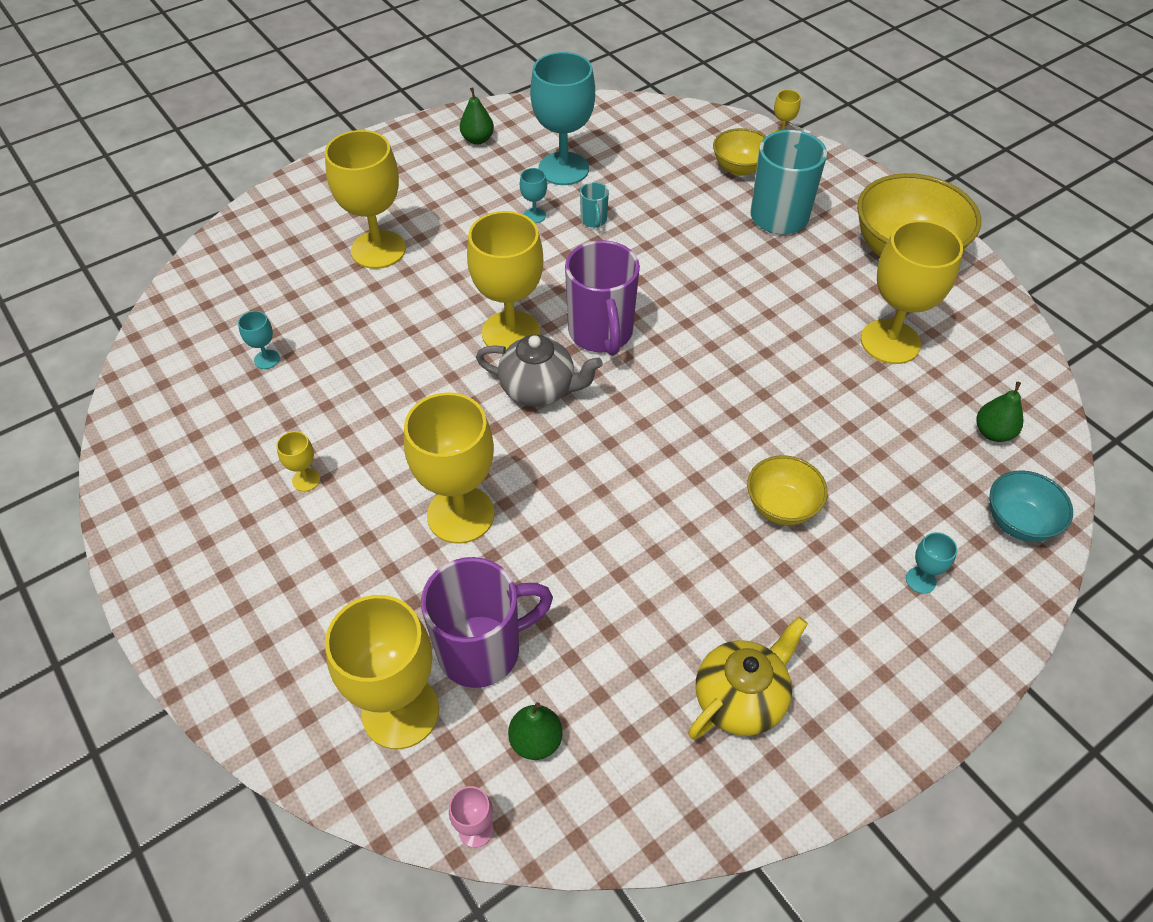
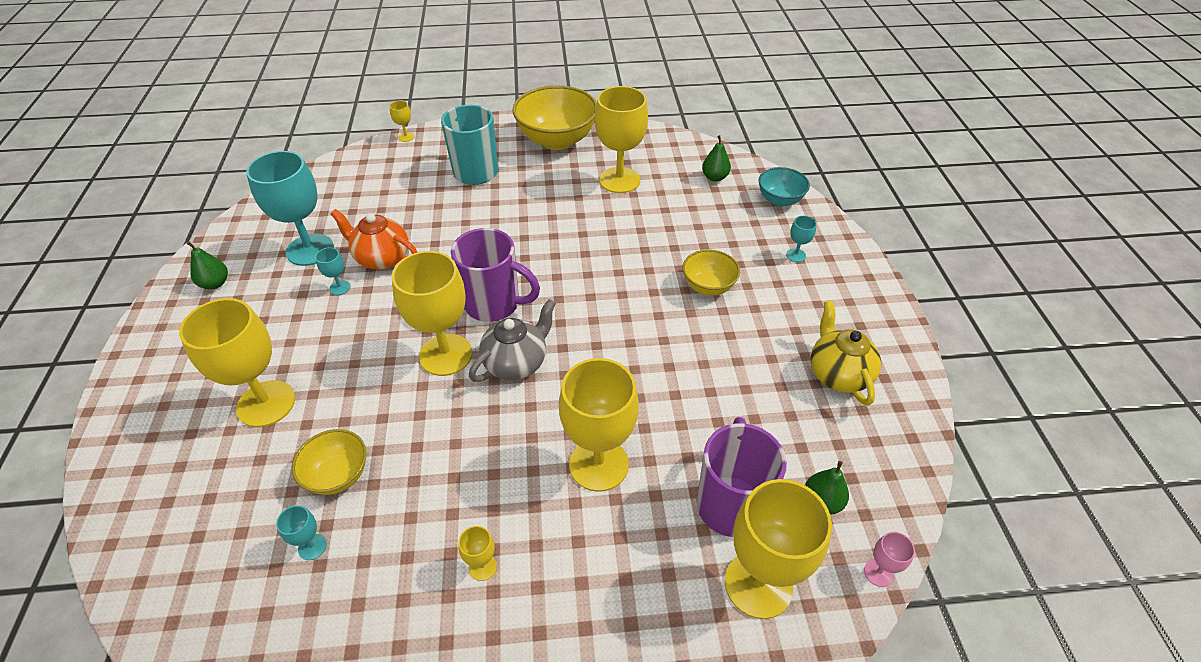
camera: 60 degrees left, 5 degrees down
(594, 221) = (382, 258): turquoise mug -> orange teapot
(739, 168) = (413, 167): yellow bowl -> yellow bowl (338, 475)

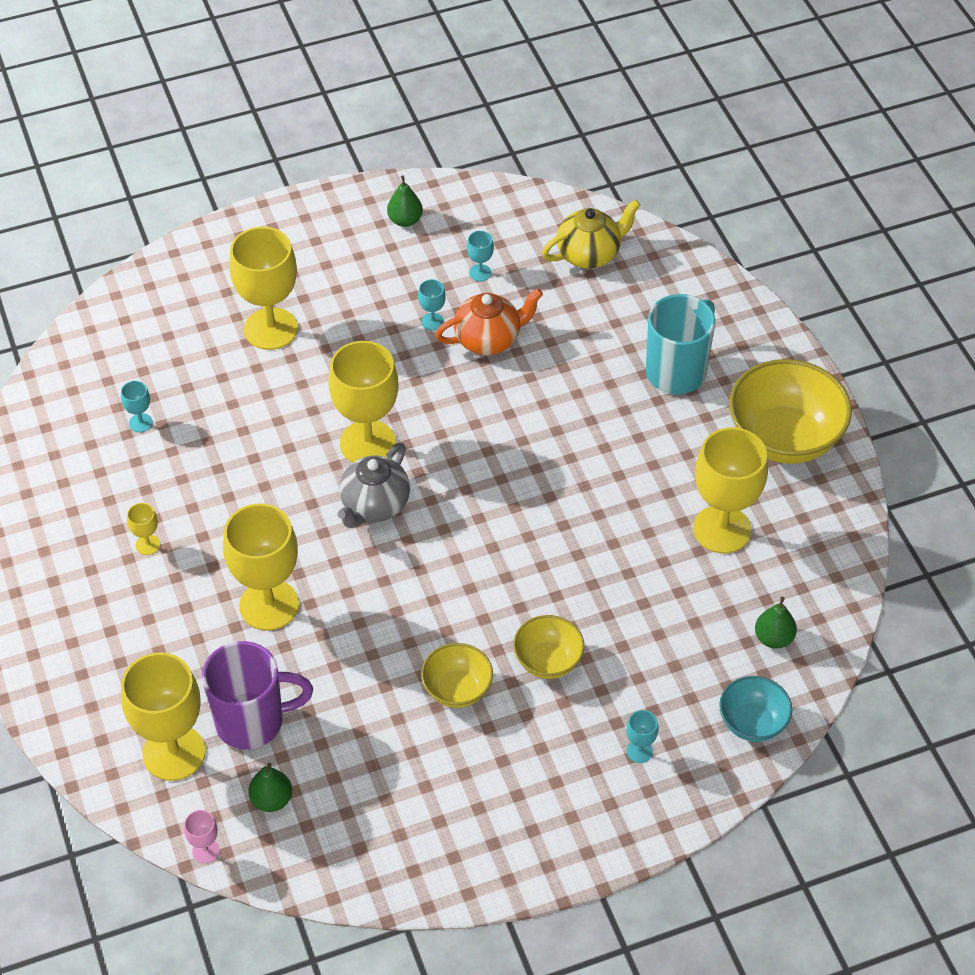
camera: 75 degrees right, 5 degrees up
(310, 250) = (480, 273): turquoise goblet -> turquoise goblet, size x0.42
(338, 475) = (210, 412): yellow bowl -> yellow bowl (457, 689)
(382, 258) = (488, 339): orange teapot -> orange teapot turned 60 degrees clockwise
(406, 137) = (720, 278): yellow goblet -> none
(494, 304) = (451, 462): purple mug -> none
(516, 363) = (374, 505): grey teapot -> grey teapot turned 90 degrees clockwise
(838, 374) = (445, 808): yellow teapot -> yellow teapot (589, 254)

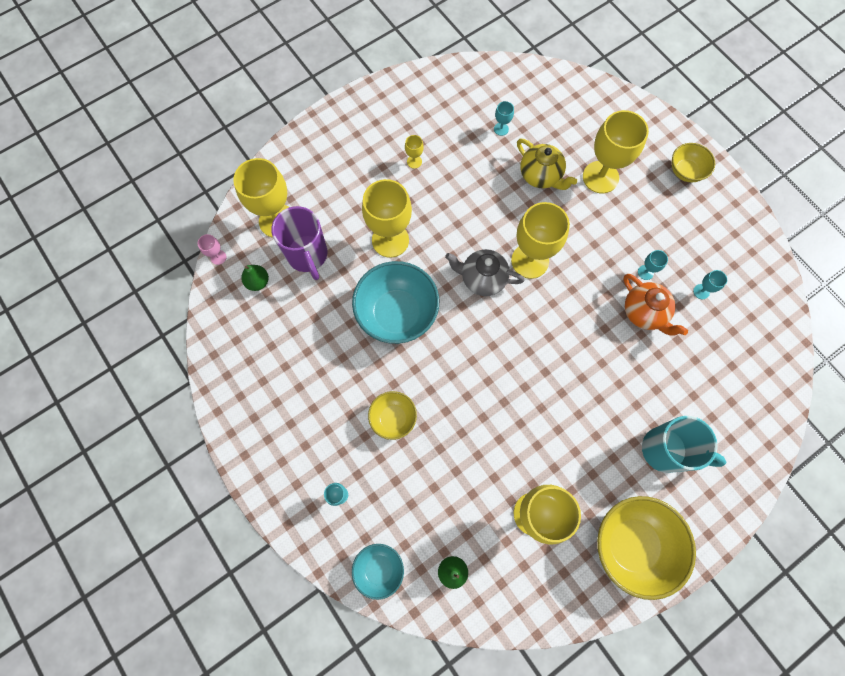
camera: 75 degrees right, 20 degrees up
(391, 622) = (397, 313): none -> turquoise bowl
(405, 220) = (727, 230): green pear -> none
(457, 689) = (358, 367): yellow bowl -> yellow bowl (685, 171)
(589, 254) = (750, 361): yellow teapot -> yellow teapot (540, 176)

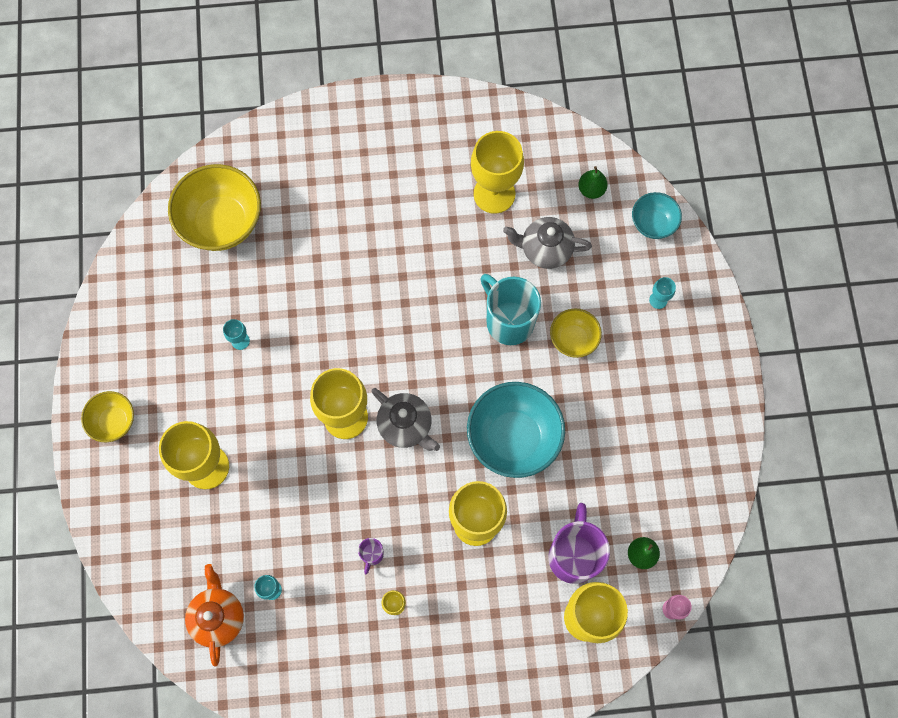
camera: 150 degrees left, 0 degrees up
(449, 183) = (372, 555): none -> purple mug
(460, 486) = (545, 249): none -> grey teapot
(540, 176) = (268, 505): yellow teapot -> none
(632, 544) = (428, 129): yellow bowl -> yellow bowl (222, 222)
(644, 312) = (272, 304): orange teapot -> orange teapot (218, 617)
(666, 450) = (345, 180): turquoise mug -> turquoise mug (508, 321)
(701, 291) = (202, 293): turquoise goblet -> none

